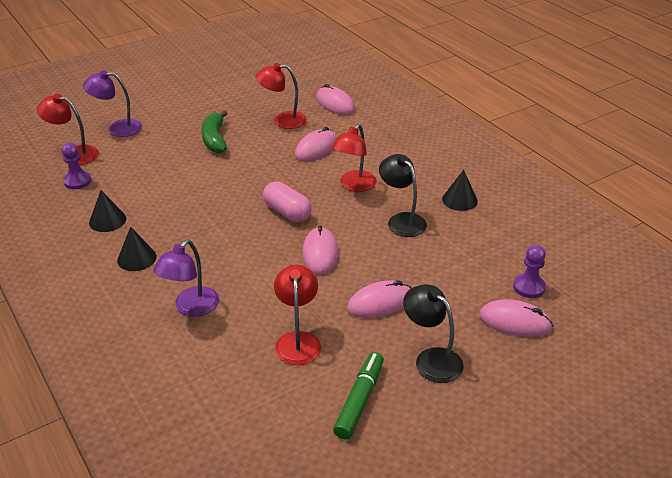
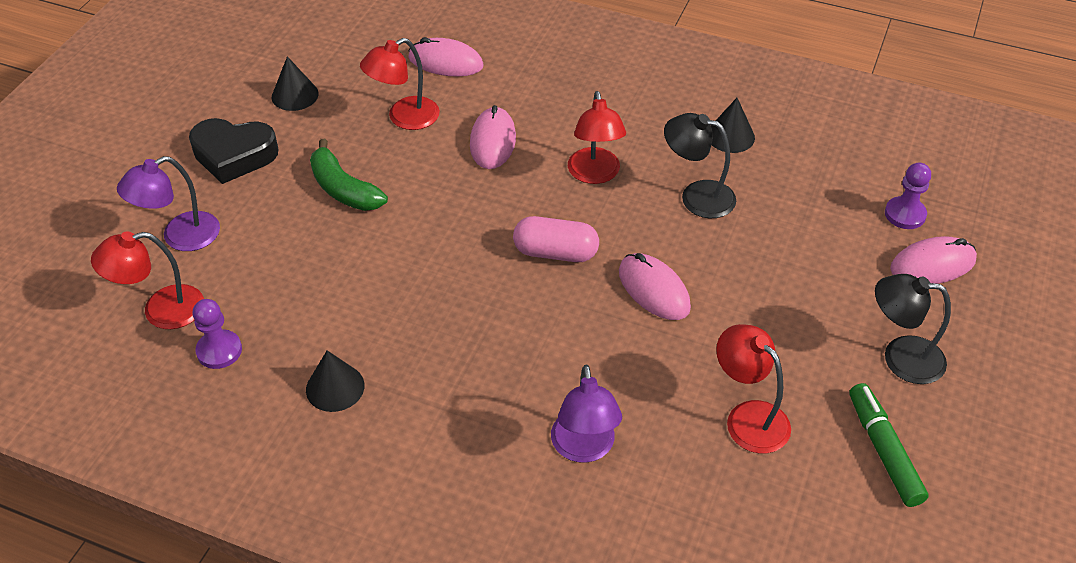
camera: 35 degrees left, 10 degrees up
(137, 258) = (439, 420): black cone -> black cone (295, 95)
(182, 105) = (234, 155): none -> black heart
(380, 303) = (783, 318): pink mouse -> none

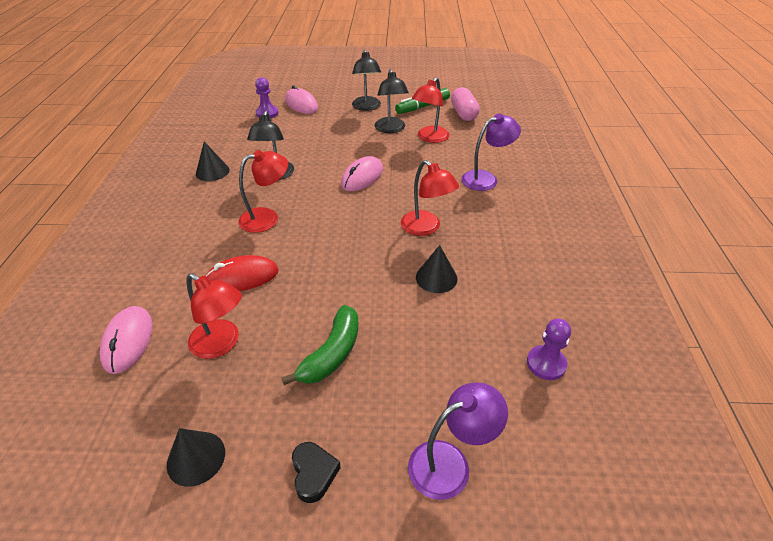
camera: 110 degrees left, 5 degrees down
(161, 310) = (539, 429): red lamp -> red lamp (426, 228)
(180, 237) = (450, 463): purple lamp -> purple lamp turned 60 degrees counterclockwise
(234, 155) = (314, 473): black heart -> black heart, size x0.56
(335, 387) = (525, 284): black cone -> black cone (436, 278)
(493, 141) = (242, 277): pink mouse -> red mouse
(555, 253) = (350, 218): pink capsule -> pink capsule (463, 114)
(799, 369) = (391, 129): none -> black lamp

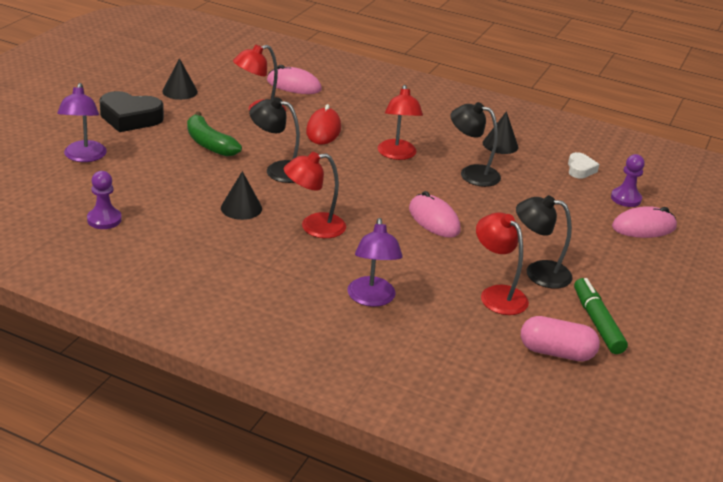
camera: 110 degrees right, 10 degrees down
(234, 133) = (580, 169): none -> white heart
(314, 473) = (130, 118): black heart -> black heart, size x1.80
(367, 107) = (615, 274): black lamp -> black lamp (278, 170)

